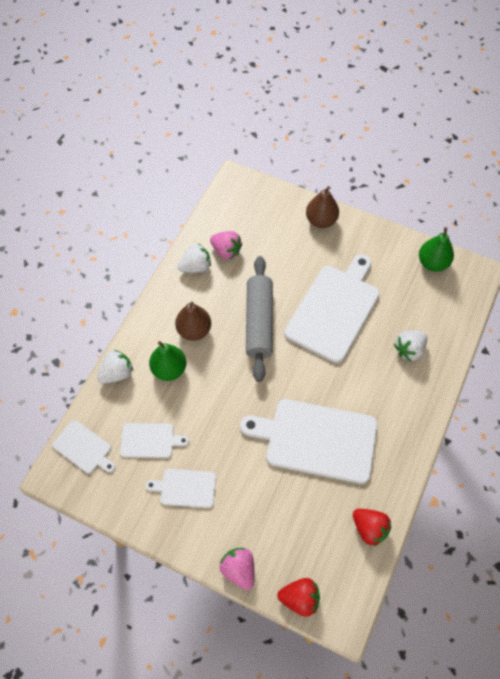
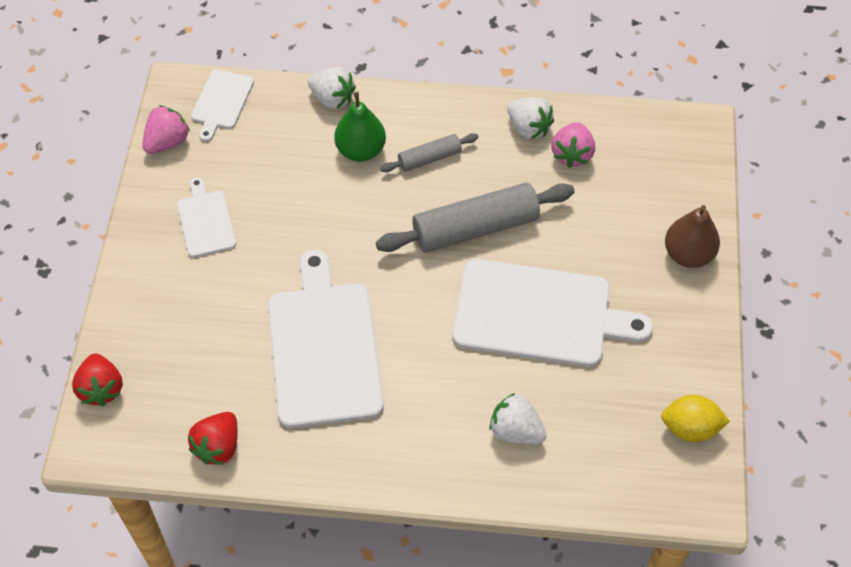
camera: 70 degrees right, 5 degrees down
(150, 440) = (255, 163): white cutting board -> none
(194, 330) = (429, 158): brown pear -> grey rolling pin
(239, 569) = (119, 311): pink strawberry -> pink strawberry (167, 142)
(432, 263) = (690, 428): green pear -> yellow lemon

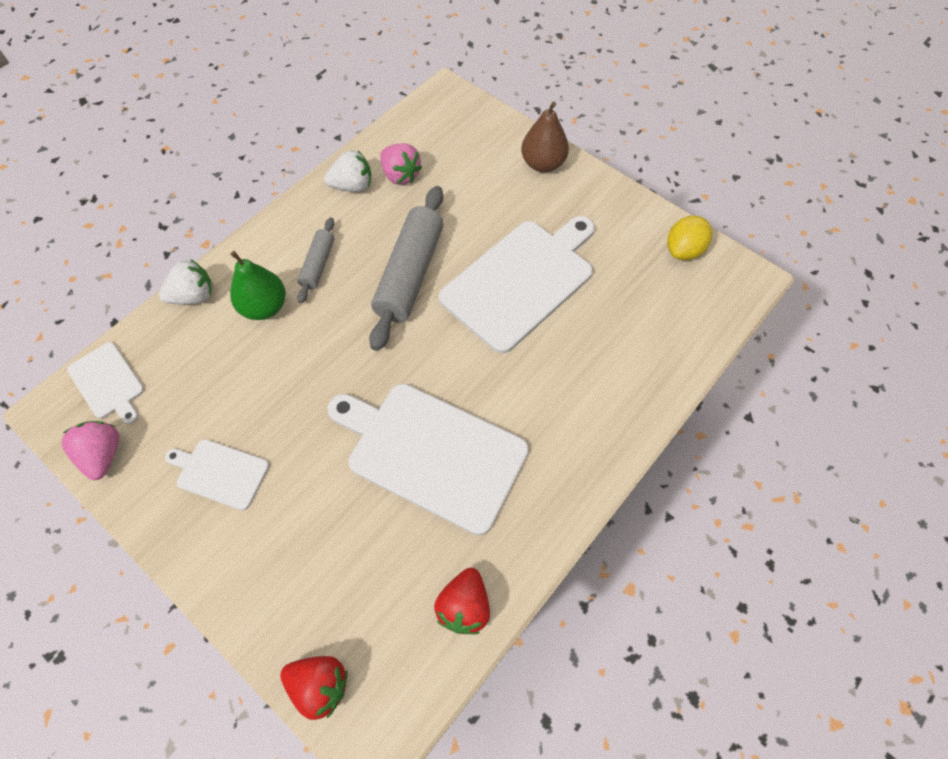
camera: 55 degrees left, 5 degrees up
(218, 447) = (464, 606): red strawberry -> red strawberry turned 45 degrees clockwise
(515, 431) = (611, 360): white strawberry -> none

